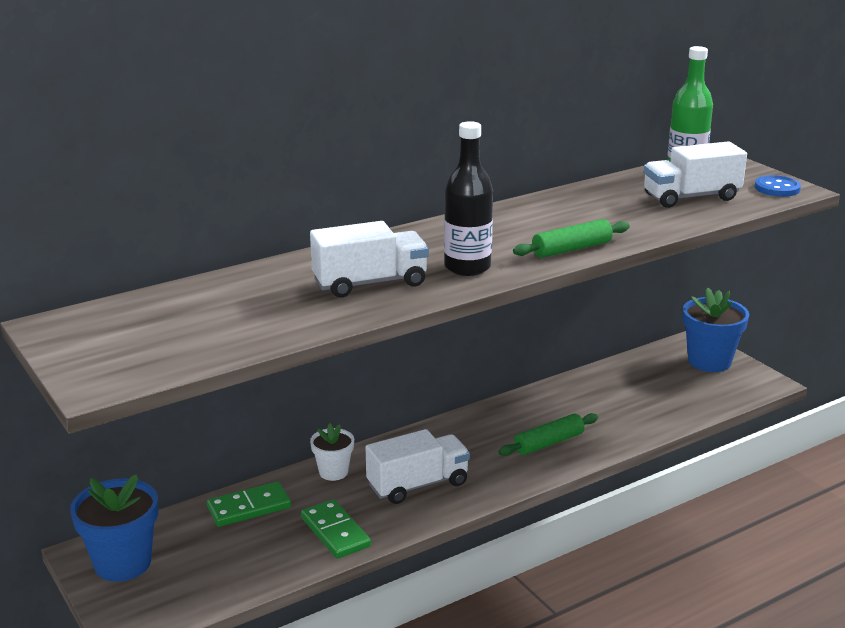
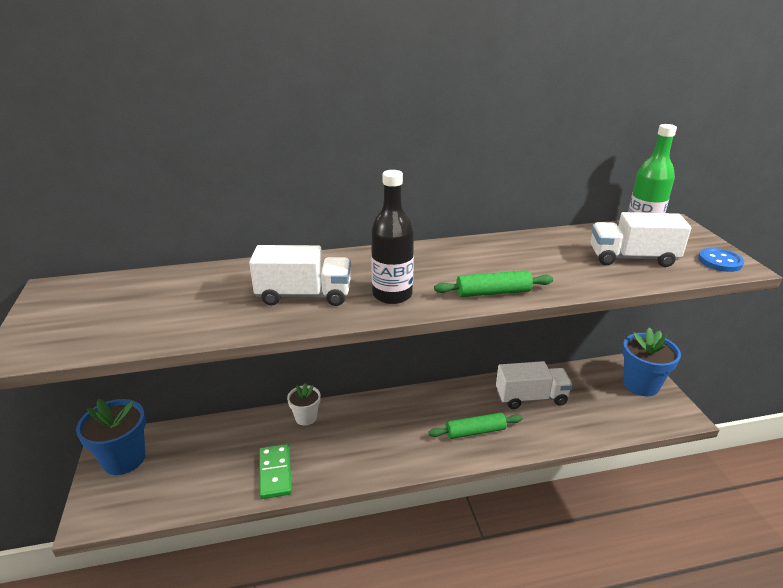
camera: 20 degrees right, 5 degrees up
(249, 507) = (232, 433): green domino -> none
(417, 485) = (357, 445): white truck -> white truck (531, 397)

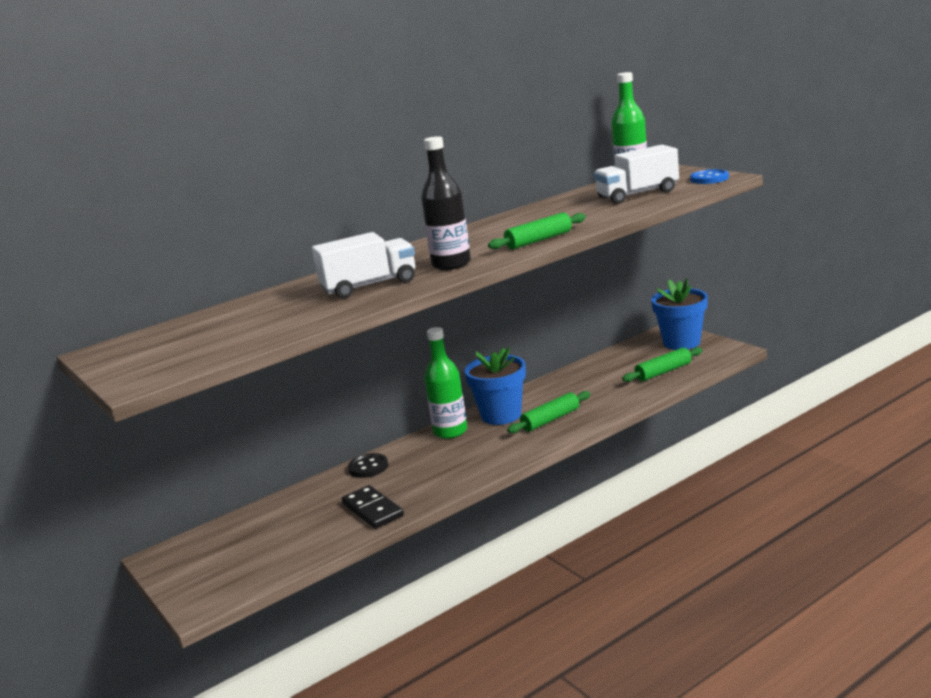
camera: 20 degrees left, 10 degrees down
(124, 459) = (191, 559): blue flower pot -> blue flower pot (501, 415)
(275, 473) = (372, 510): green domino -> black domino
(306, 417) = (368, 467): white flower pot -> black button
(390, 406) = (450, 431): none -> green bottle
(531, 397) = (586, 382): white truck -> none
(605, 416) = (663, 372): none -> green rolling pin

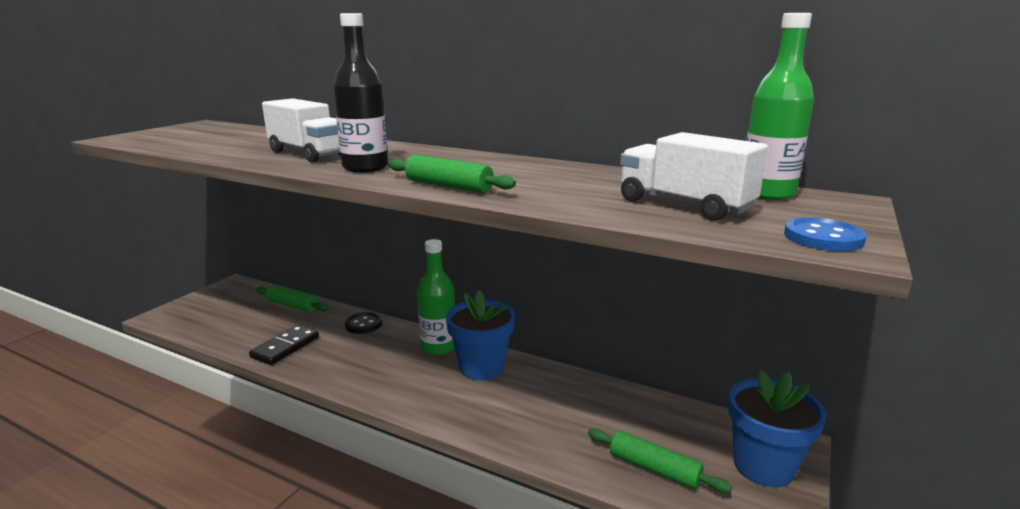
camera: 60 degrees right, 0 degrees up
(550, 420) = (480, 403): green rolling pin -> green rolling pin (292, 305)

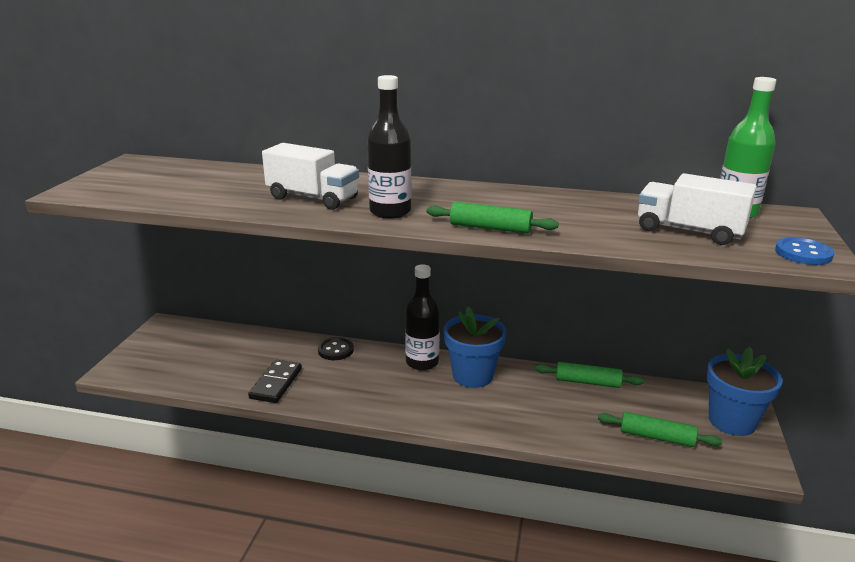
camera: 15 degrees left, 5 degrees up
(292, 305) = (248, 340): green rolling pin -> green rolling pin (587, 382)
(438, 347) = (422, 362): green bottle -> black bottle

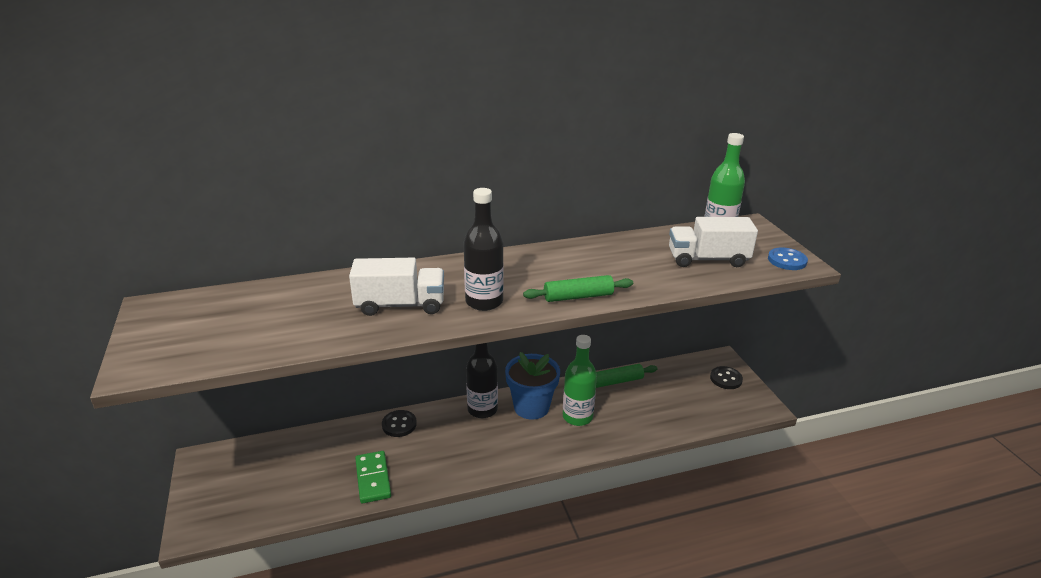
camera: 30 degrees left, 5 degrees up
(276, 383) = (373, 478): black domino -> green domino
(514, 399) = (577, 417): none -> green bottle
(656, 437) = (691, 410): green rolling pin -> none
(732, 421) = (726, 379): blue flower pot -> black button

